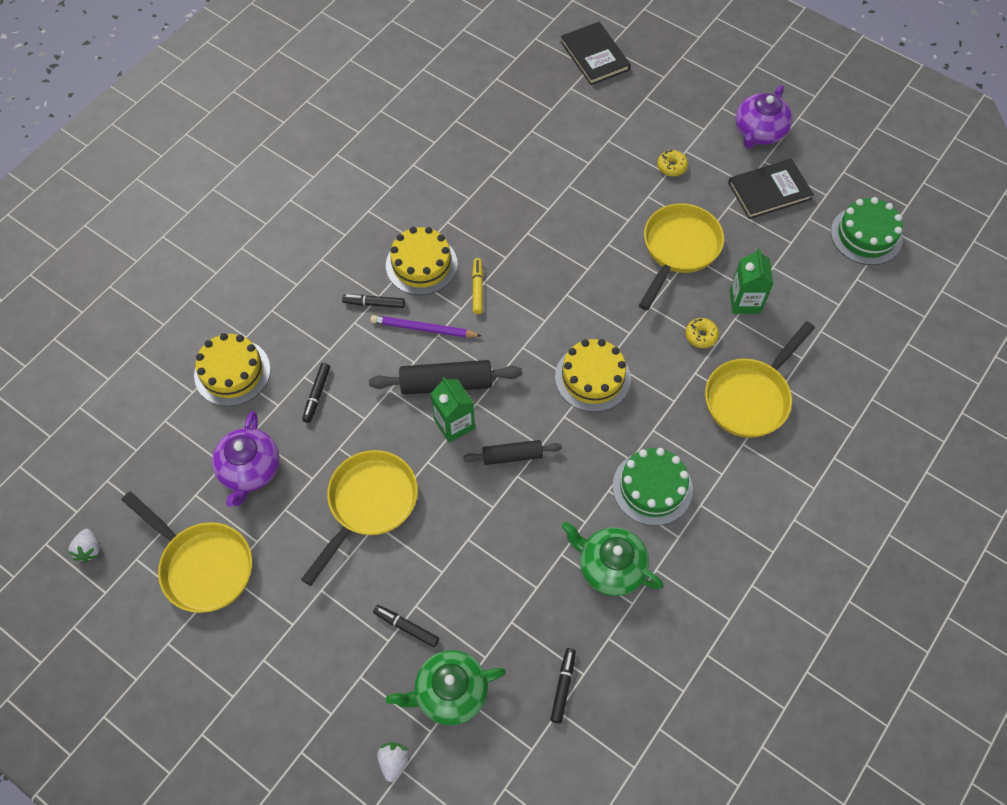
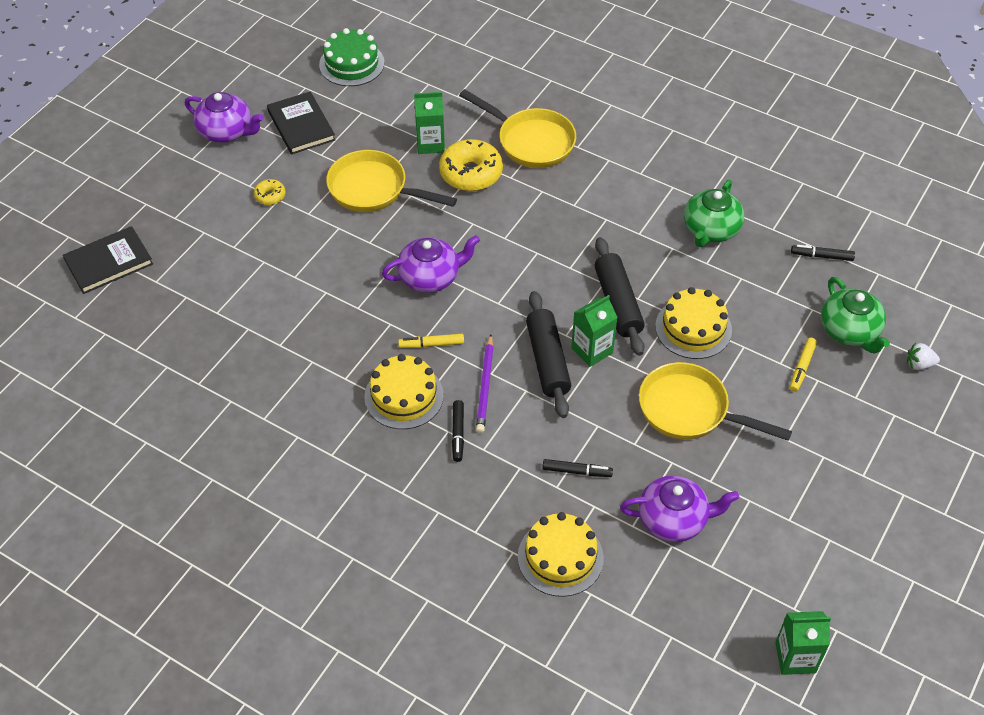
camera: 95 degrees left, 10 degrees down
(89, 549) = (795, 657): white strawberry -> green carton
(203, 565) = (786, 544): yellow pan -> none
(406, 627) = (802, 367): black marker -> yellow marker
(512, 456) = (618, 303): black rolling pin -> black rolling pin, size x1.59
(560, 292) = (430, 277): none -> purple teapot
(592, 378) = (525, 248): yellow cake -> yellow cake (693, 328)
(652, 487) = (631, 204): green cake -> none
(701, 336) = (471, 173): yellow donut -> yellow donut, size x2.04

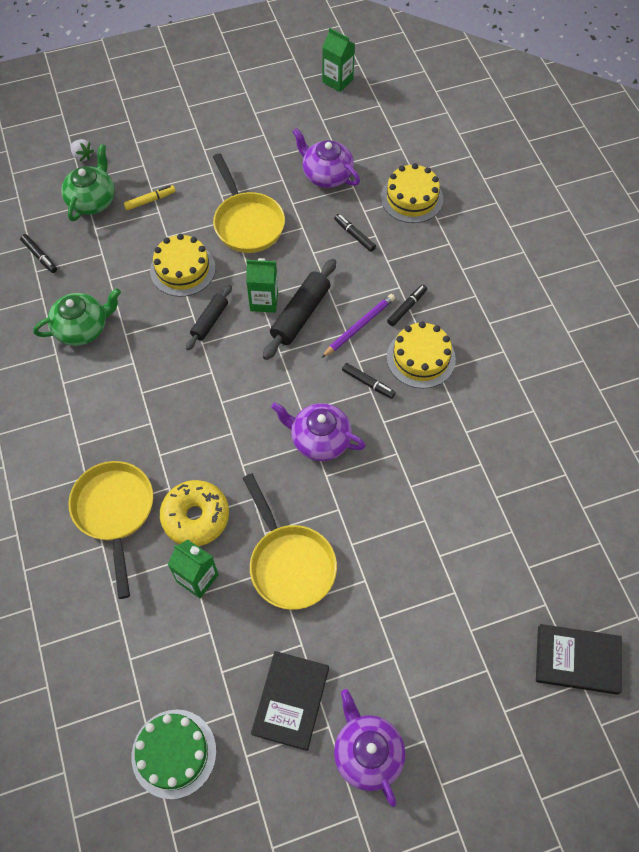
camera: 140 degrees left, 10 degrees up
(270, 196) = (384, 628): yellow donut -> none
(431, 344) = (368, 383): yellow marker -> black marker
(618, 303) = (210, 321): black rolling pin -> black rolling pin, size x0.63

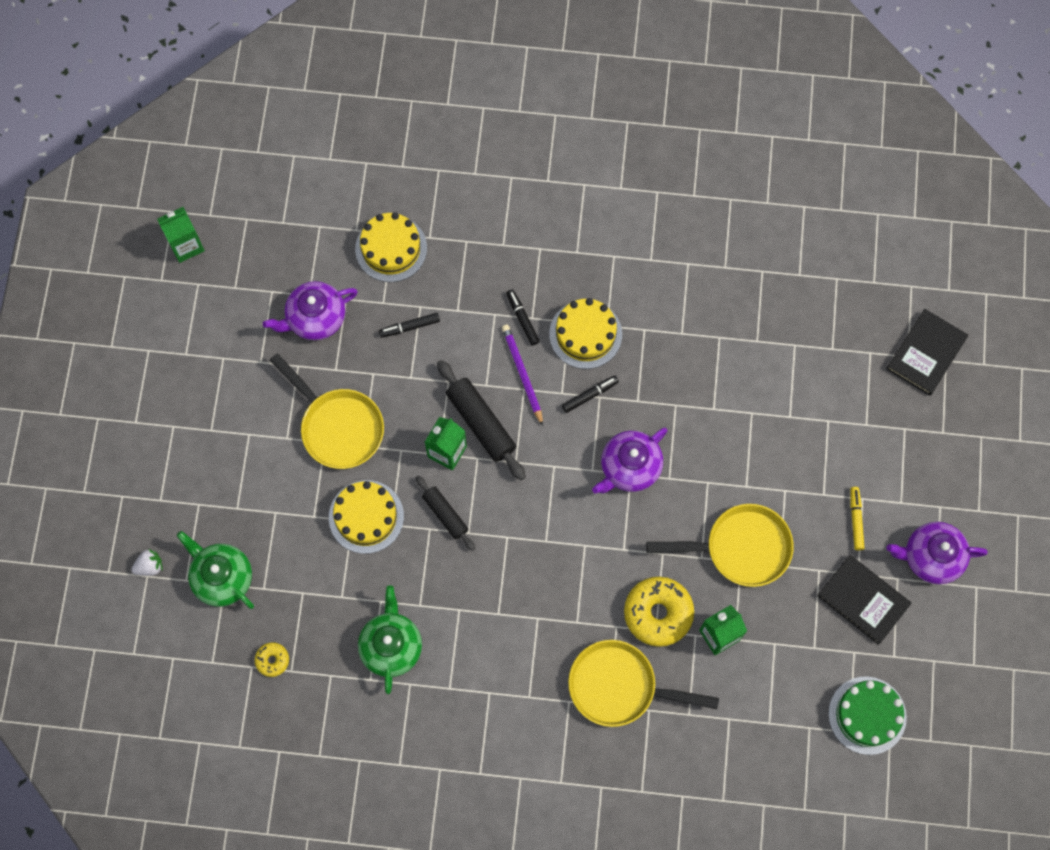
camera: 65 degrees left, 10 degrees up
(40, 256) = (272, 660): black marker -> yellow donut
(150, 200) = (254, 515): yellow marker -> yellow marker (856, 519)
(247, 223) = (338, 426): yellow pan -> yellow pan turned 45 degrees clockwise

